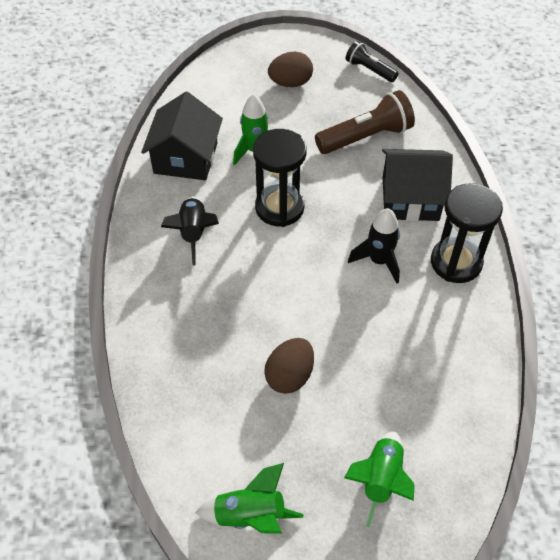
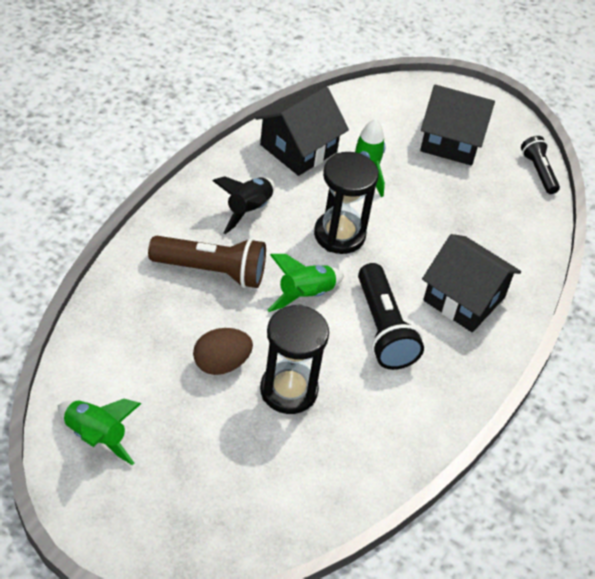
camera: 30 degrees right, 5 degrees down
(290, 83) = (451, 141): brown egg -> black house
(366, 137) = (475, 225): brown flashlight -> brown flashlight (211, 271)
(379, 261) = (383, 329): black rocket -> black flashlight
(380, 480) = (218, 485): green rocket -> green rocket (305, 295)
(456, 262) = (452, 374): black hourglass -> black hourglass (288, 390)

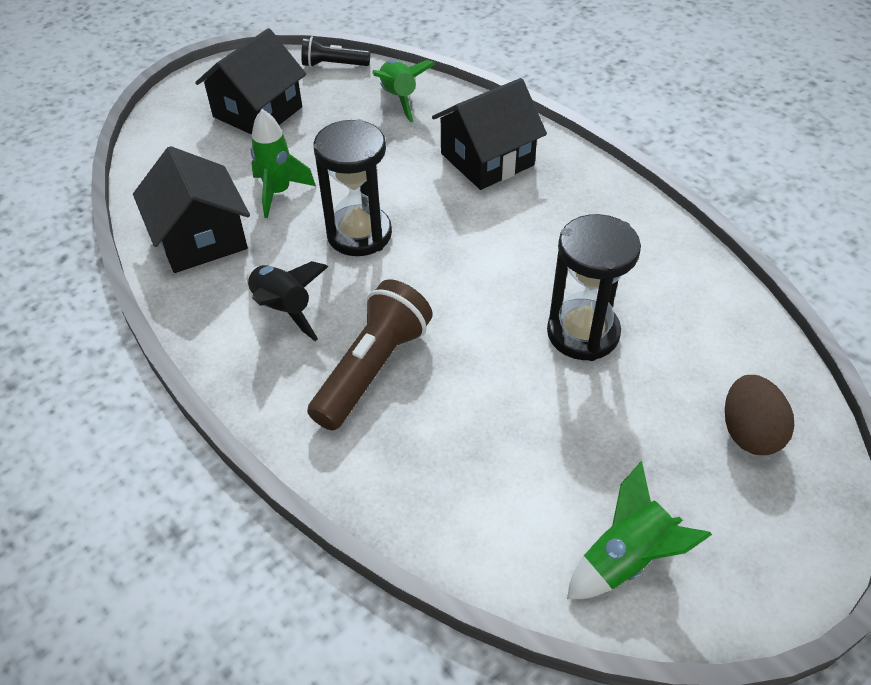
camera: 65 degrees left, 0 degrees up
(221, 364) = (529, 390): brown egg -> brown egg (749, 432)
(305, 295) = (442, 286): green rocket -> green rocket (399, 98)
(383, 329) = (512, 230): black flashlight -> none

